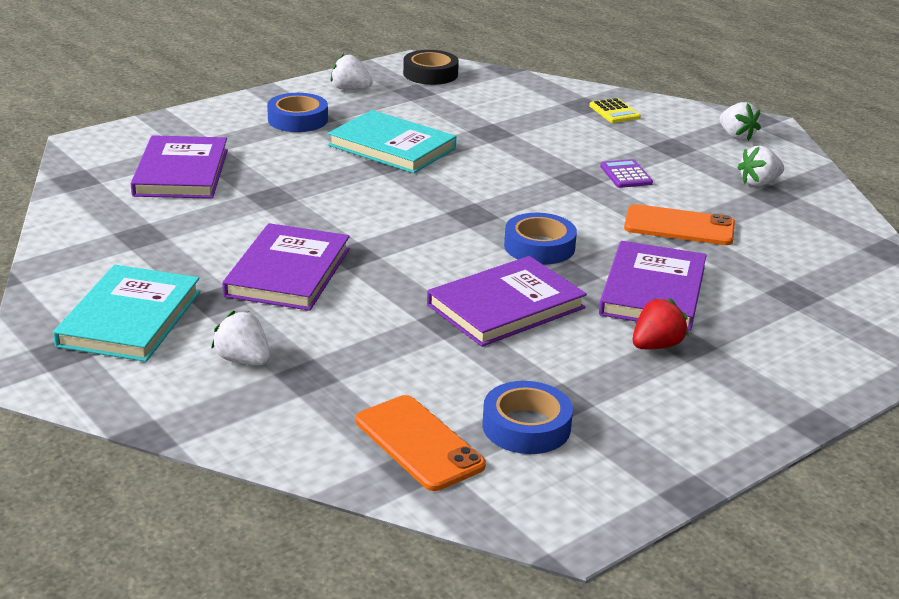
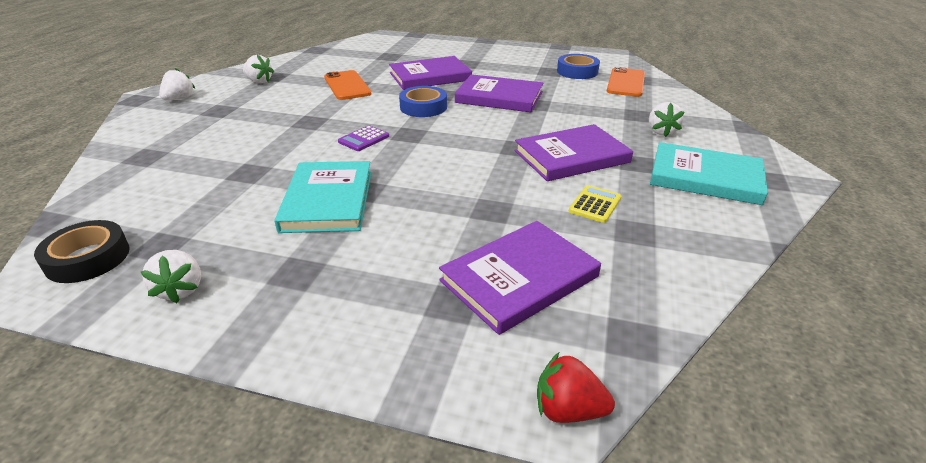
camera: 125 degrees left, 5 degrees up
(130, 318) = (705, 177): turquoise book -> turquoise book turned 45 degrees clockwise
(298, 120) = (312, 279): blue tape -> none
(614, 112) = (155, 142): yellow calculator -> yellow calculator (595, 204)
(626, 175) = (286, 111): purple calculator -> purple calculator (364, 139)
(656, 346) = (478, 67): red strawberry -> red strawberry (568, 410)

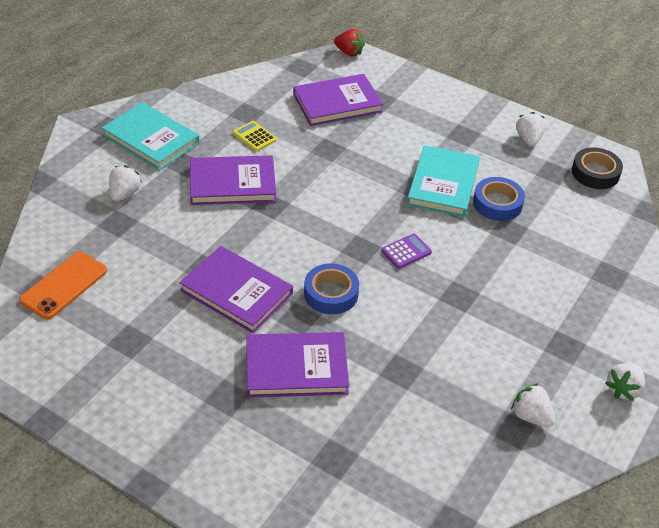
camera: 165 degrees left, 10 degrees up
(347, 85) = (412, 370): orange phone -> none
(577, 71) = (95, 329): blue tape -> blue tape (497, 203)
(595, 204) = (254, 136): yellow calculator -> yellow calculator turned 90 degrees clockwise

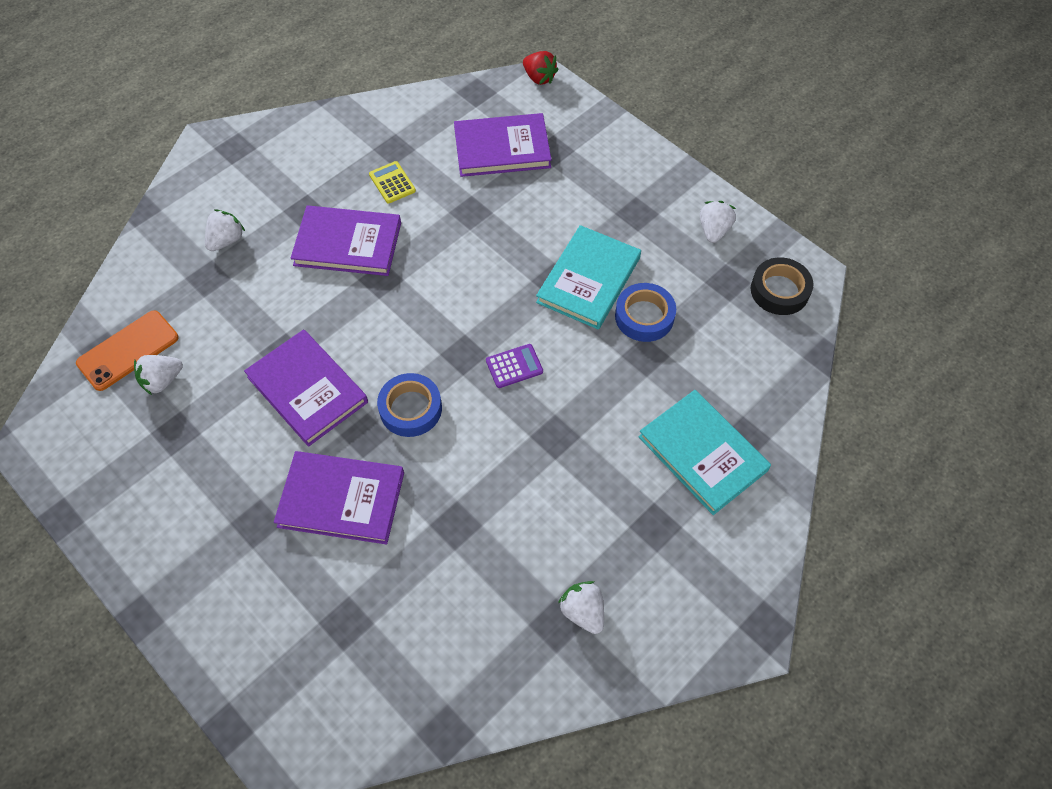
camera: 15 degrees right, 15 degrees up
(151, 139) = (277, 171): turquoise book -> turquoise book (702, 453)
(623, 389) = (704, 597): white strawberry -> white strawberry (162, 381)

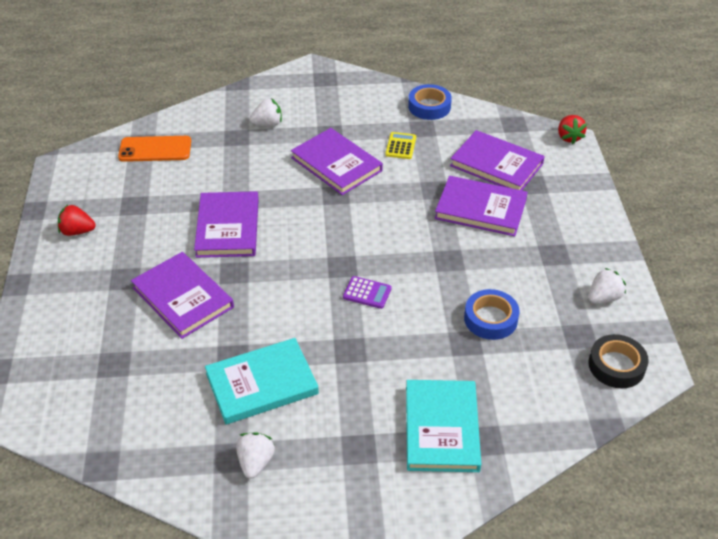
camera: 40 degrees right, 15 degrees down
(142, 508) = (77, 231): none -> red strawberry
(162, 381) = (156, 175): white strawberry -> none
(410, 409) = (276, 275): blue tape -> blue tape (429, 106)
(532, 206) = (480, 209): none -> purple book
(588, 280) = (474, 274): turquoise book -> turquoise book (262, 384)

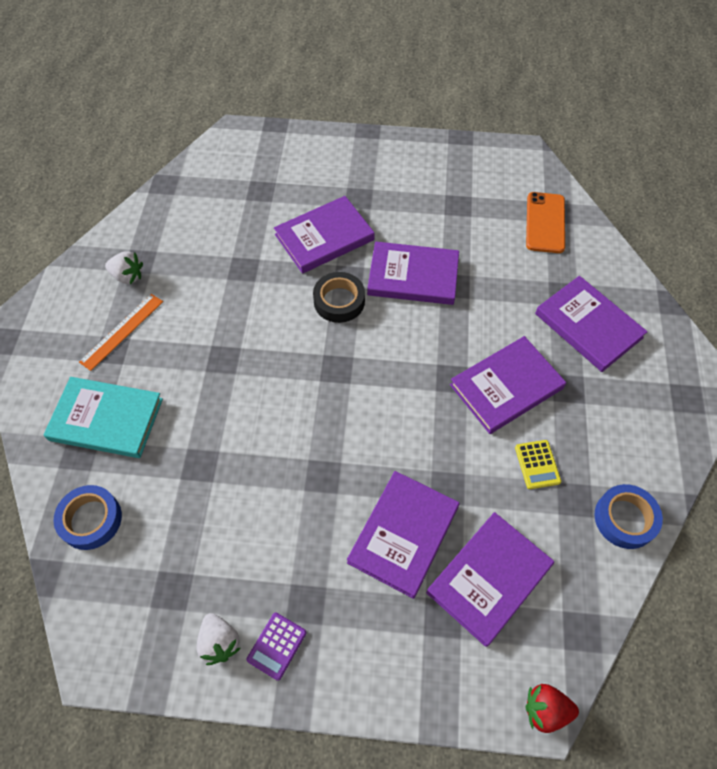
camera: 100 degrees right, 15 degrees up
(77, 231) = (426, 166): red strawberry -> none
(262, 384) = (206, 287): turquoise book -> none
(268, 124) = (588, 326): white strawberry -> purple book
(333, 446) = (122, 331): none -> orange ruler
(367, 293) = (293, 385): purple calculator -> purple calculator (276, 646)
(400, 146) = (537, 464): yellow calculator -> yellow calculator turned 60 degrees clockwise
(490, 319) = (224, 499): blue tape -> blue tape (91, 519)
(616, 365) = (117, 618): black tape -> black tape (339, 301)

